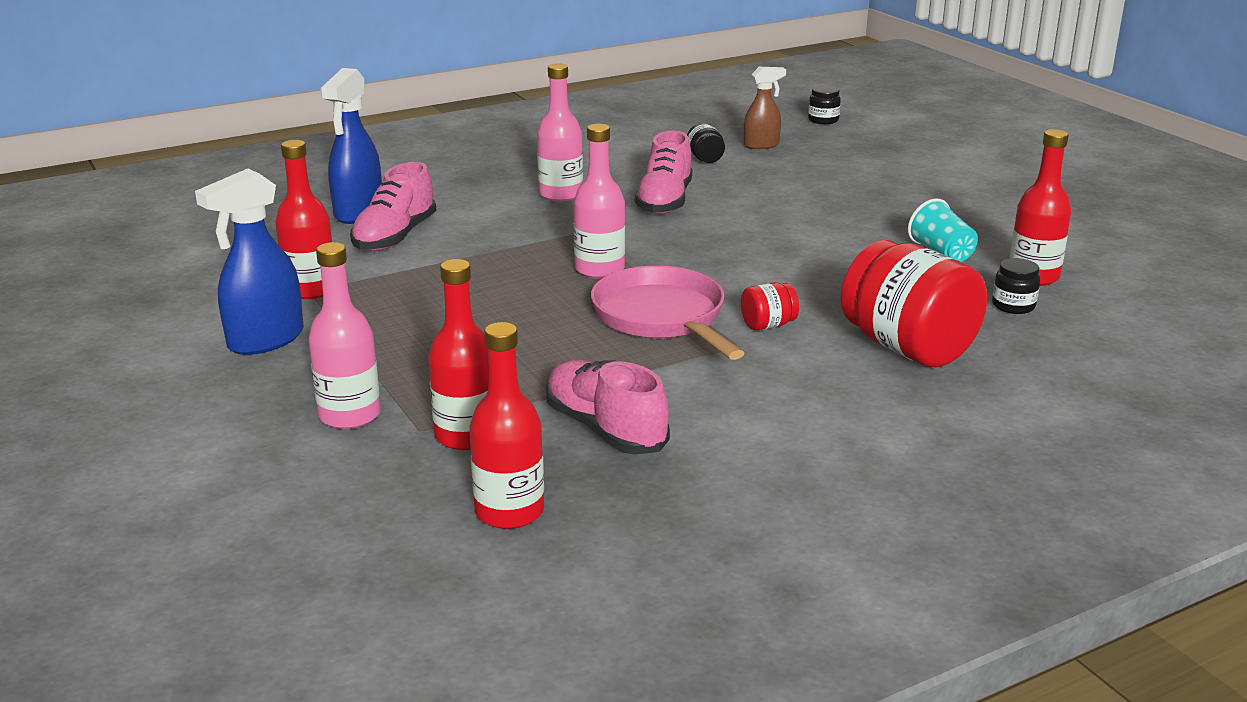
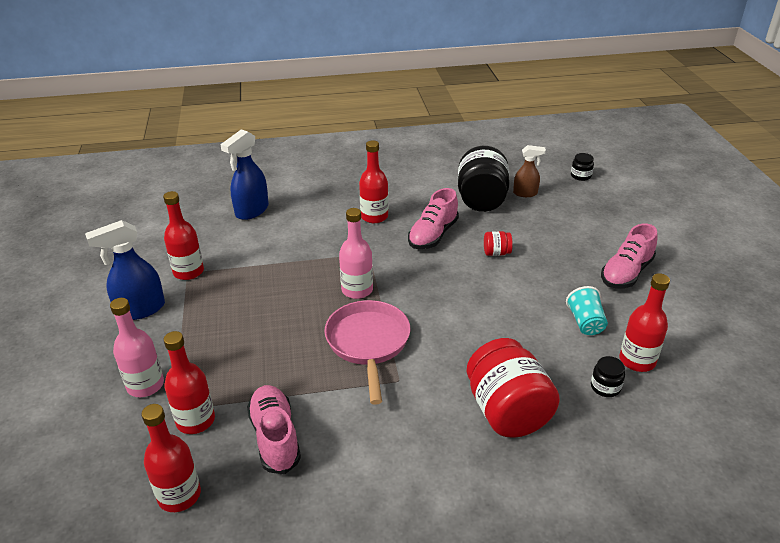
camera: 20 degrees right, 10 degrees up
(395, 237) = (259, 236): pink shoe -> pink shoe (626, 273)
(560, 194) = (374, 216): pink bottle -> red bottle
(705, 159) = (481, 200): black jar -> black jar, size x2.30
(768, 325) = (429, 366): red jar -> red jar (496, 253)

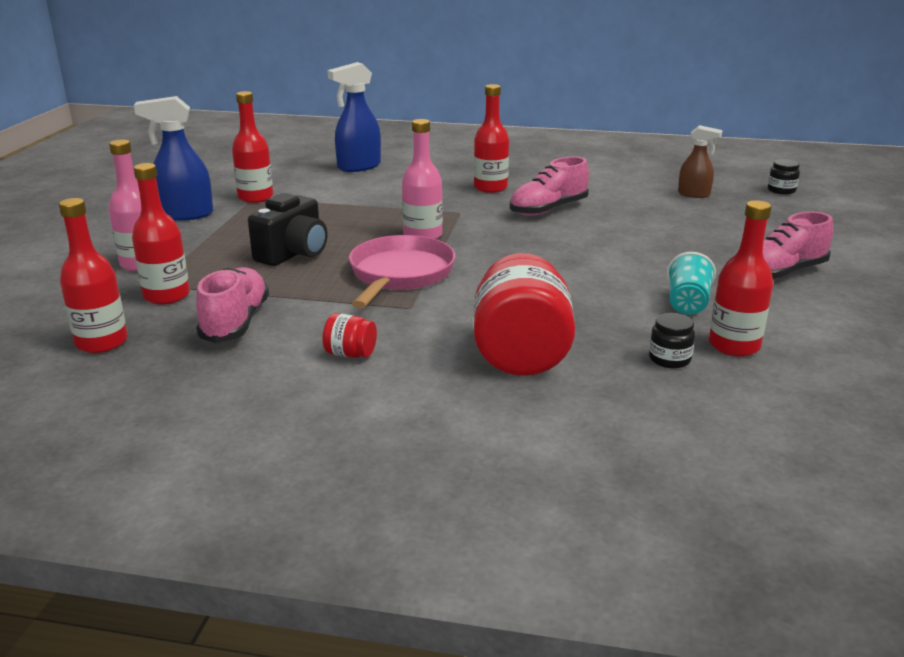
camera: 20 degrees right, 10 degrees down
(268, 339) = (293, 254): none -> black camera
(481, 200) = (632, 192): black jar -> none
(496, 253) = (616, 233): red jar -> red jar (350, 354)

